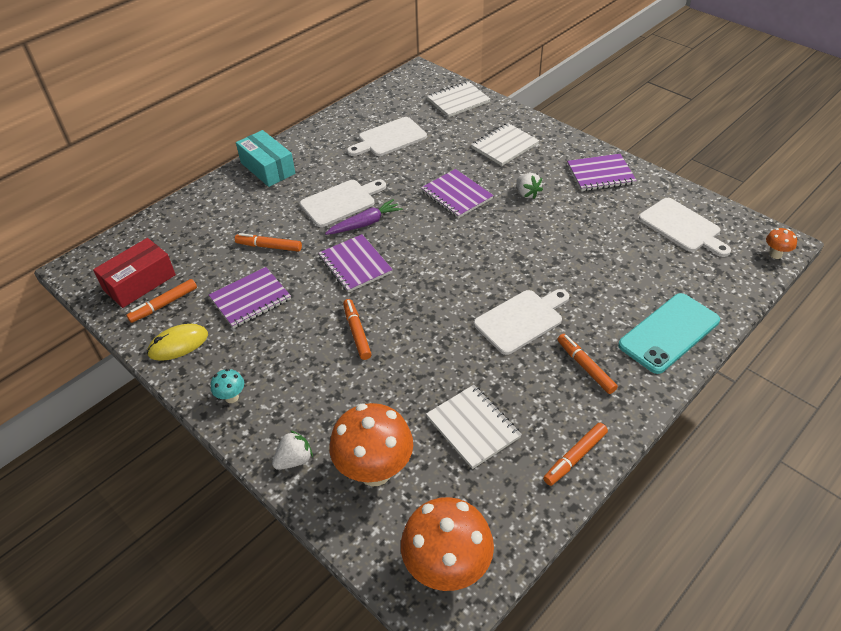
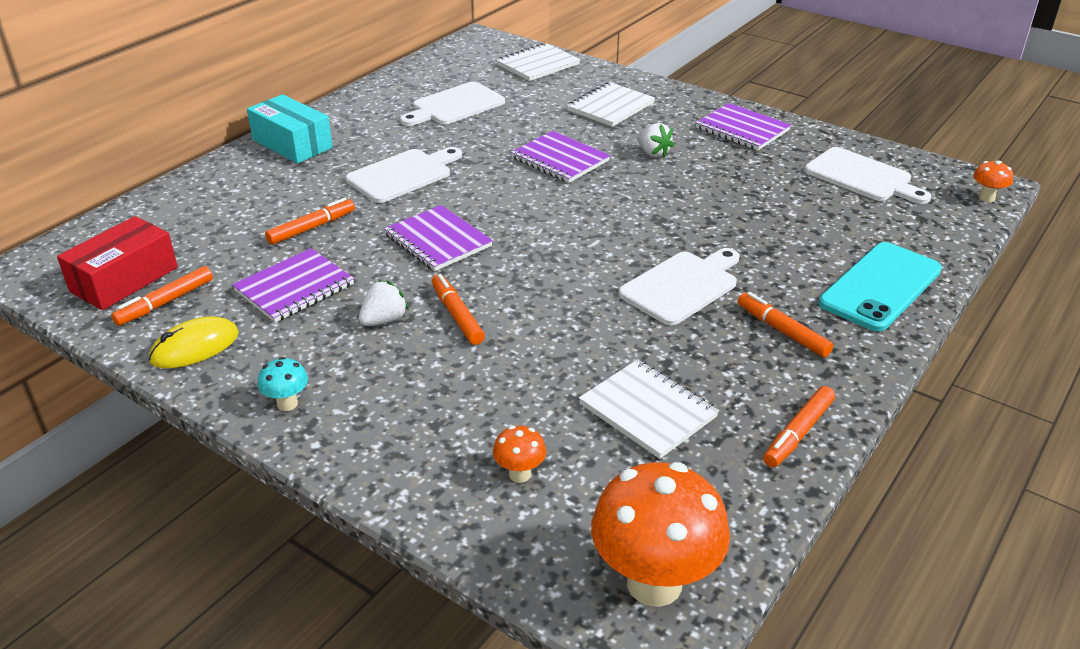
camera: 10 degrees left, 10 degrees down
(269, 247) = (311, 228): orange marker -> orange marker turned 135 degrees clockwise
(294, 460) = (396, 471): white strawberry -> white strawberry (384, 320)
(365, 223) = (442, 195): purple carrot -> none
(375, 471) = (519, 474): orange mushroom -> orange mushroom, size x0.45
(600, 174) = (742, 129): purple notebook -> purple notebook turned 60 degrees clockwise

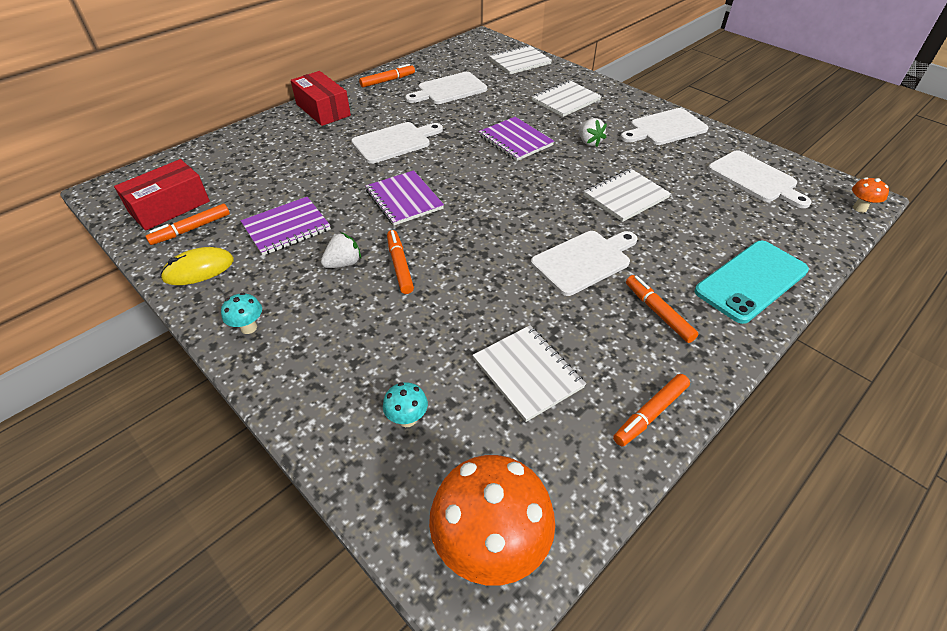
camera: 10 degrees right, 10 degrees up
(292, 144) = (323, 110): turquoise box -> red box
(311, 228) = (314, 179): orange marker -> orange marker (387, 81)
(519, 474) = (407, 419): orange mushroom -> turquoise mushroom
(714, 211) = (626, 197): none -> white notebook
(742, 129) = (665, 128): purple notebook -> white cutting board

